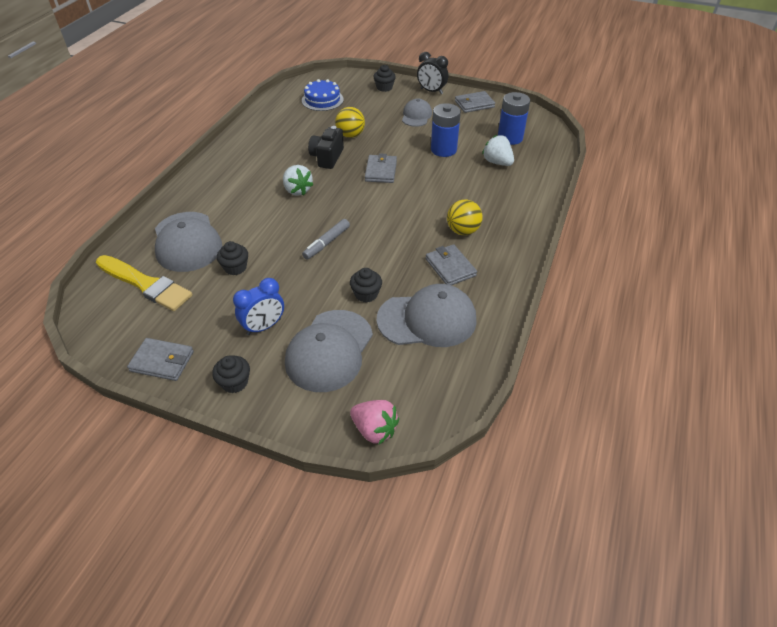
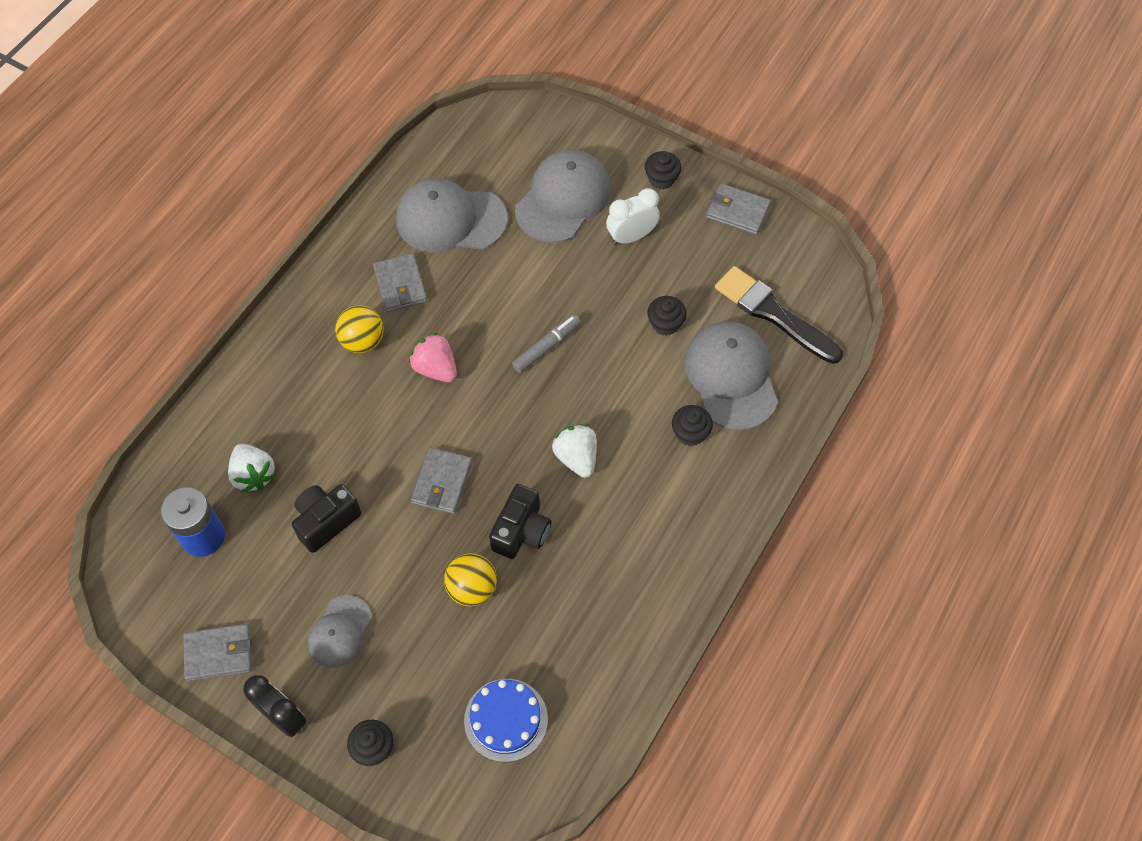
camera: 170 degrees left, 15 degrees up
(146, 284) = (773, 314): yellow brush -> black brush
(264, 326) = (631, 237): blue clock -> white clock
(366, 294) = (511, 262): black cupcake -> black cupcake (690, 433)
(374, 430) = (532, 118): pink strawberry -> pink strawberry (435, 368)
(443, 149) = (326, 521): blue battery -> black camera

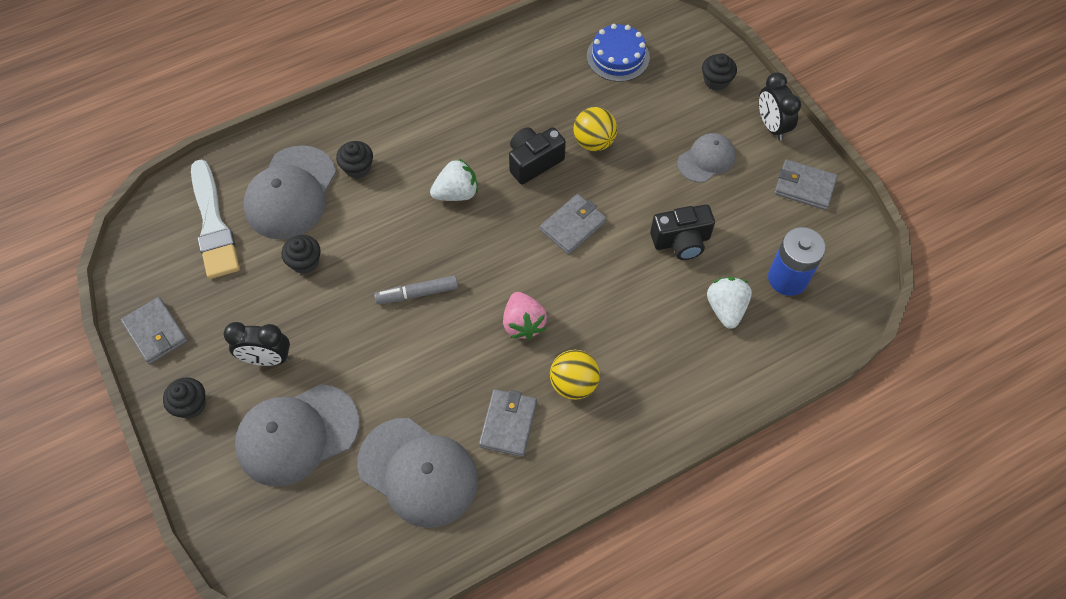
camera: 150 degrees left, 0 degrees up
(576, 457) = (456, 193): white strawberry -> white strawberry turned 120 degrees counterclockwise
(631, 237) = (267, 359): white clock -> black clock
(773, 314) = (213, 225): black brush -> white brush

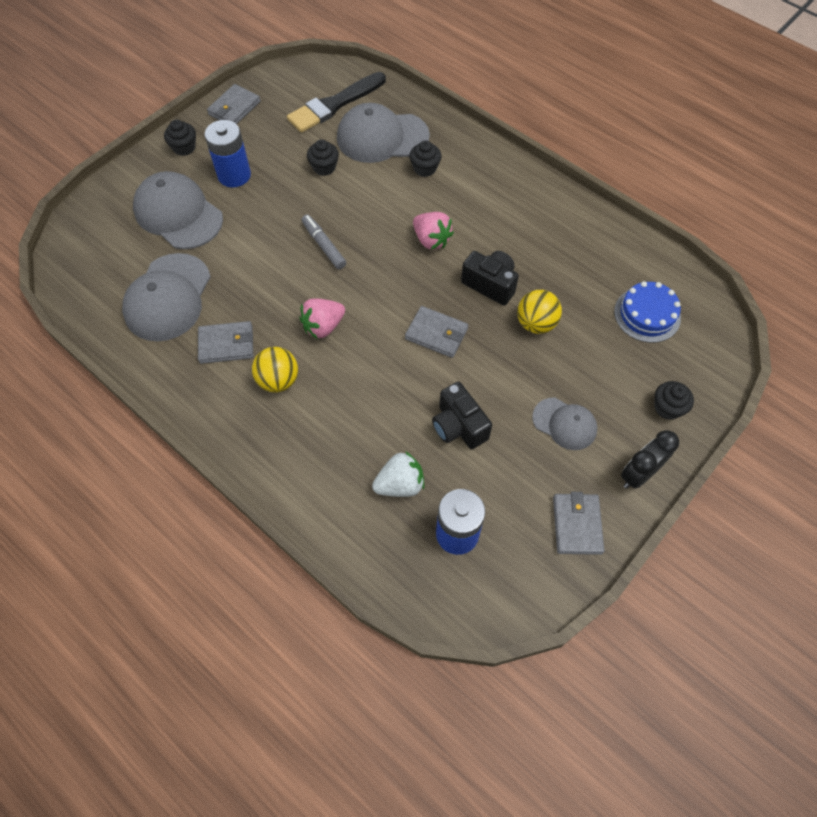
camera: 70 degrees right, 0 degrees up
(213, 225) = (334, 105): white brush -> black brush
(267, 359) = (234, 175): black clock -> blue battery
(456, 193) = (431, 240): white strawberry -> pink strawberry

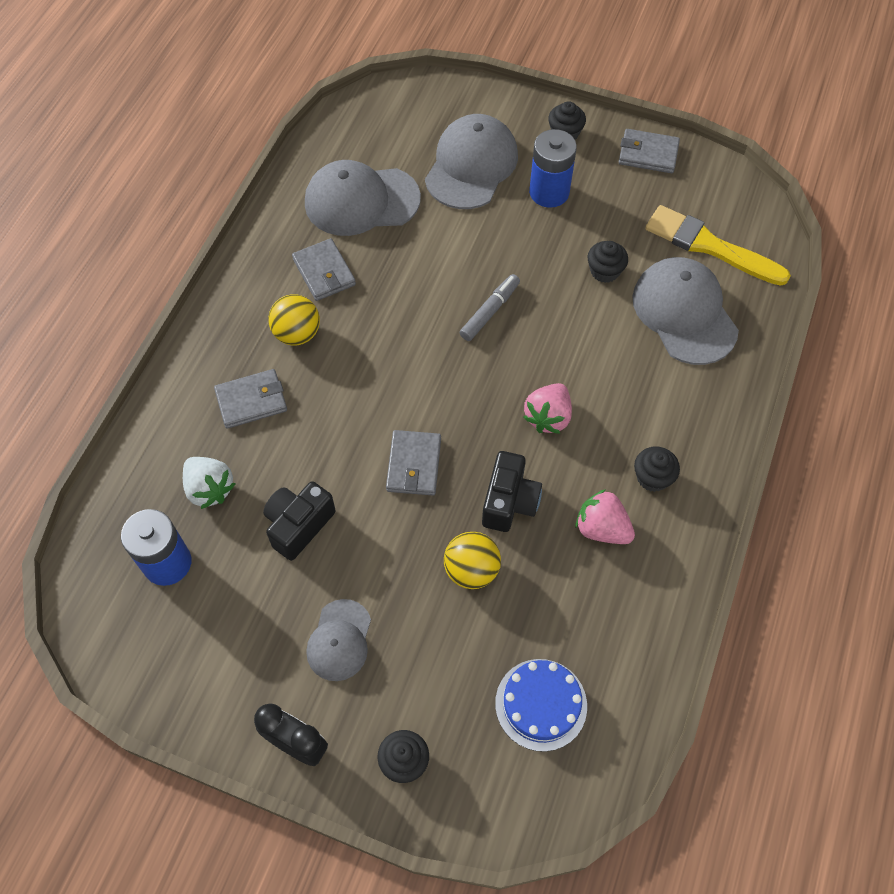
camera: 70 degrees right, 0 degrees up
(323, 326) = (380, 350): pink strawberry -> pink strawberry (602, 528)
(334, 105) = (709, 246): black brush -> yellow brush
(425, 168) = (658, 375): black cupcake -> black cupcake (652, 477)
(577, 525) = (211, 687): grey wallet -> grey wallet (251, 401)

